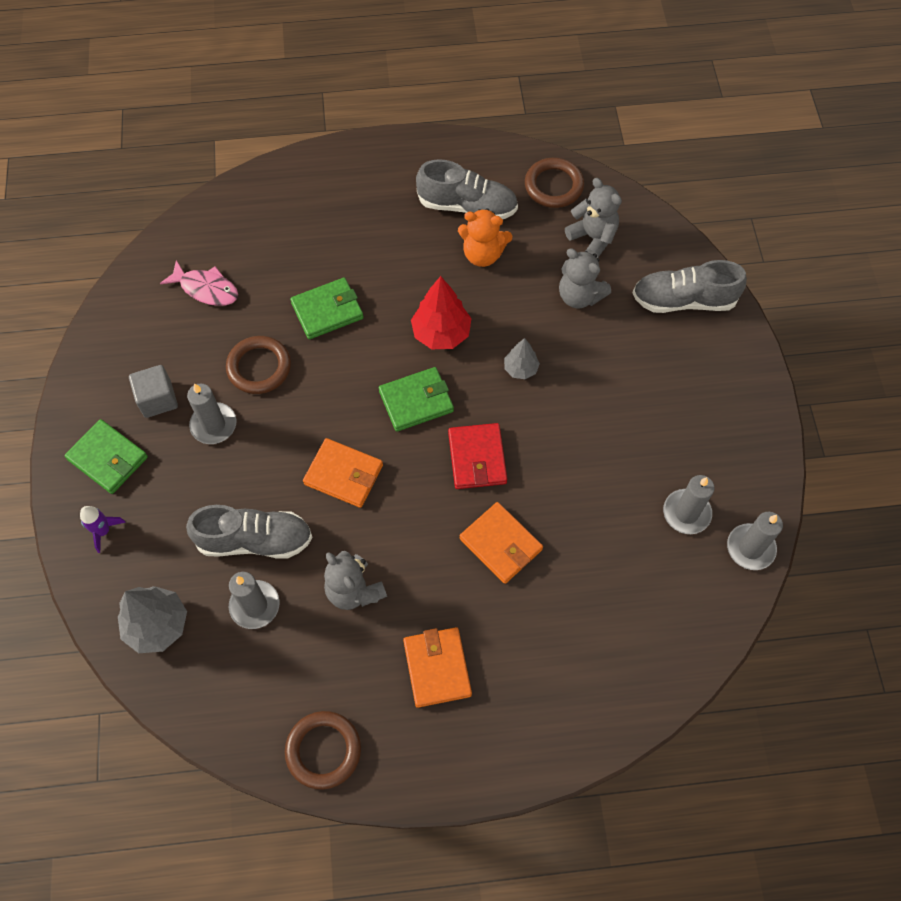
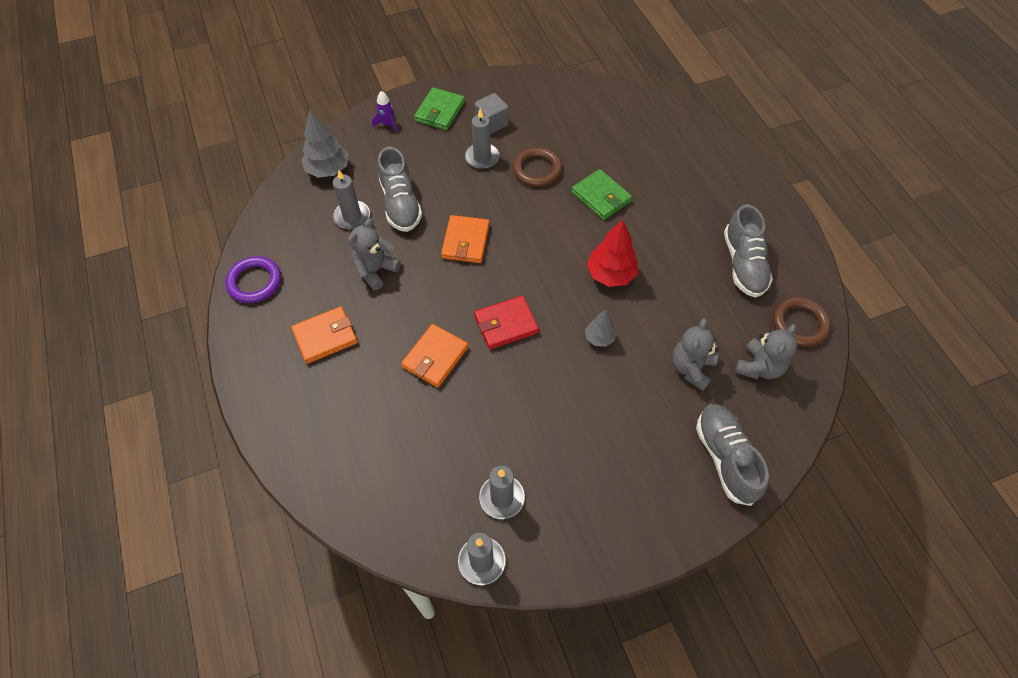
camera: 75 degrees right, 5 degrees down
(206, 289) = (590, 123): pink fish -> none
(323, 750) = (254, 282): brown ring -> purple ring
(416, 401) = (543, 272): green wallet -> none
(482, 254) = (700, 286): orange teddy bear -> none

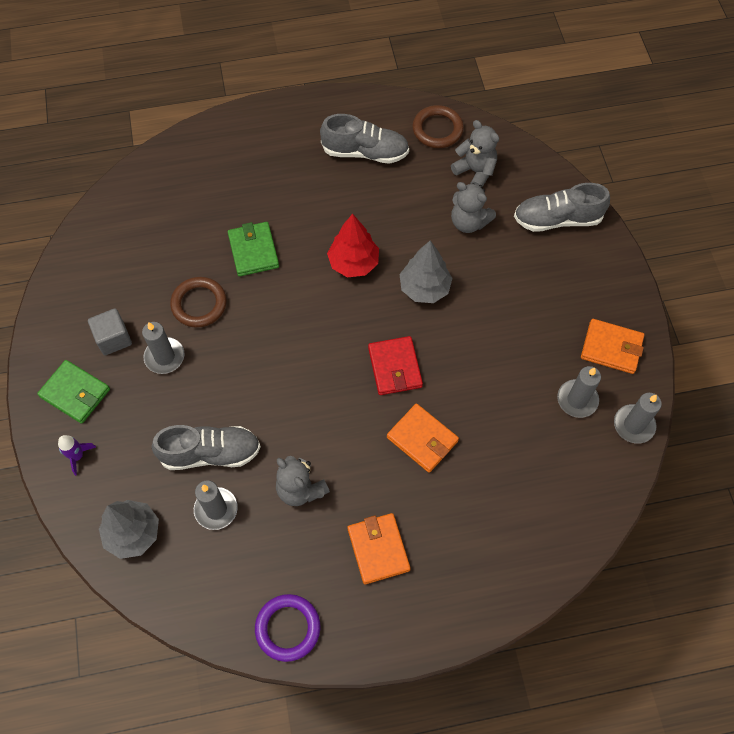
camera: 80 degrees left, 5 degrees up
(465, 241) = (281, 391): orange wallet -> orange wallet (611, 348)
(599, 338) = (424, 288): grey tree -> grey tree, size x1.71
(601, 197) = (253, 251): green wallet -> green wallet turned 75 degrees counterclockwise

